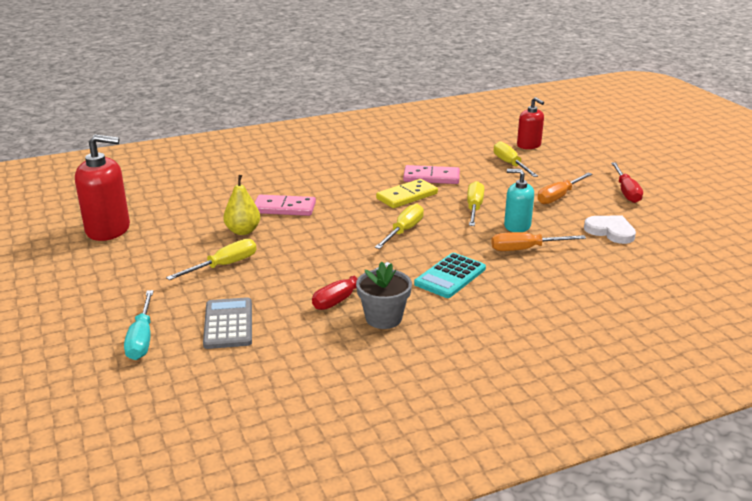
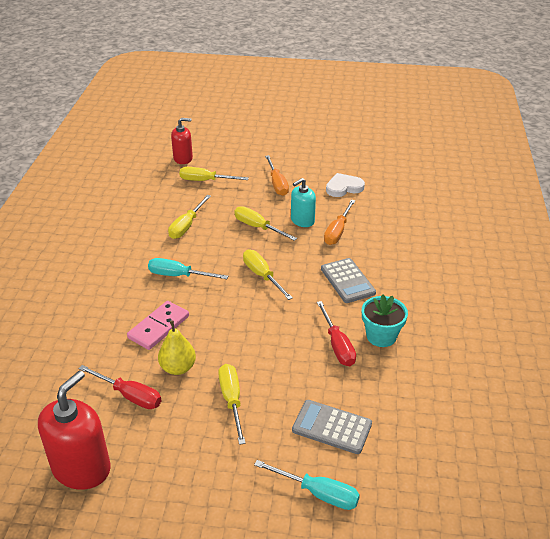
camera: 60 degrees left, 10 degrees up
(358, 195) = (178, 276): none -> turquoise screwdriver
(383, 318) = (381, 336): grey flower pot -> turquoise flower pot
(407, 196) = (206, 251): yellow domino -> none
(431, 177) = (187, 226): pink domino -> yellow screwdriver
(450, 276) = (347, 281): turquoise calculator -> grey calculator
(626, 192) = (297, 155): red screwdriver -> red screwdriver (129, 395)

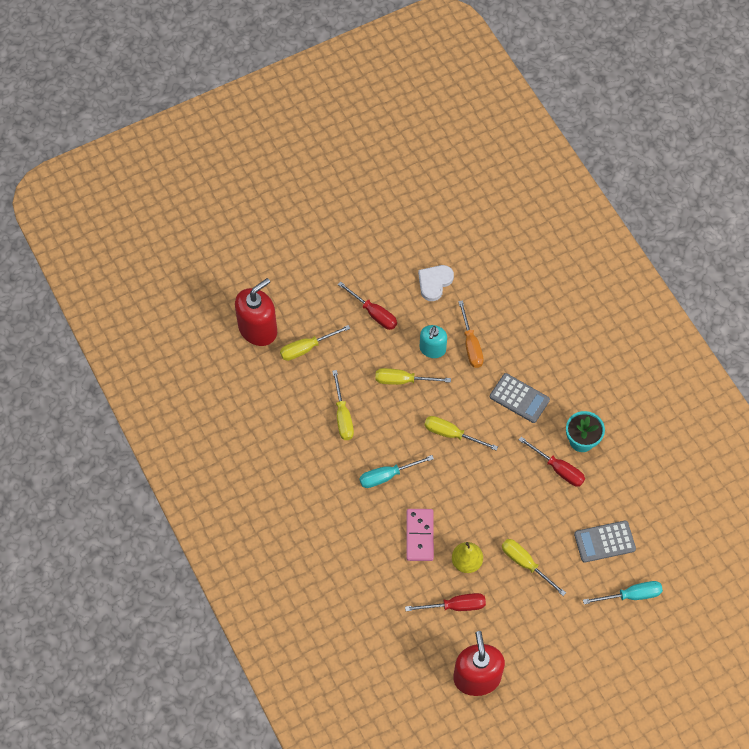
camera: 35 degrees left, 25 degrees up
(183, 158) = (258, 329): red soap dispenser -> red soap dispenser, size x1.62
(277, 184) = (373, 313): orange screwdriver -> red screwdriver

